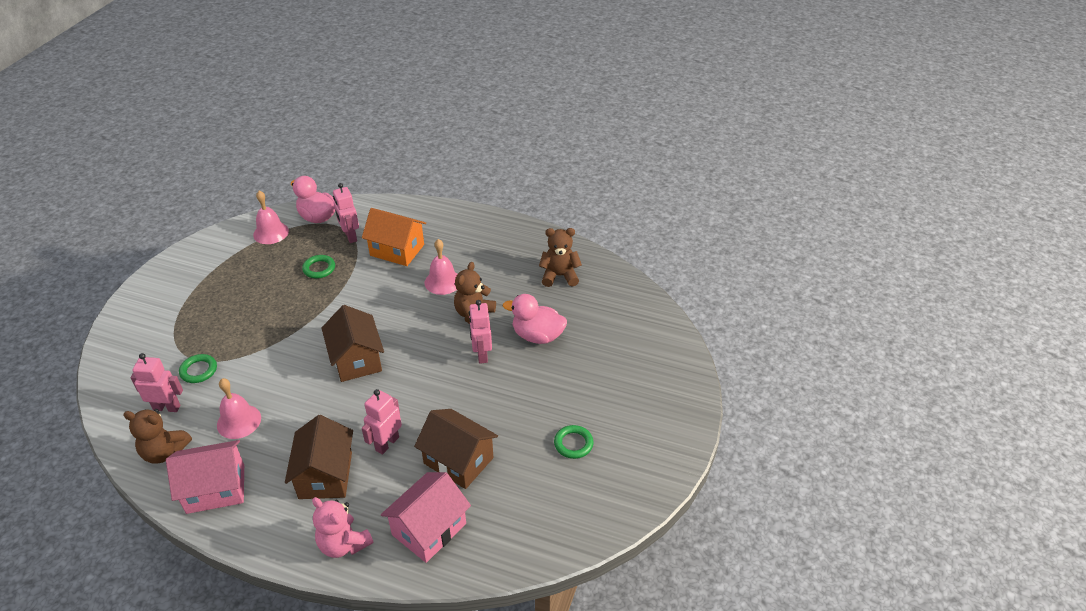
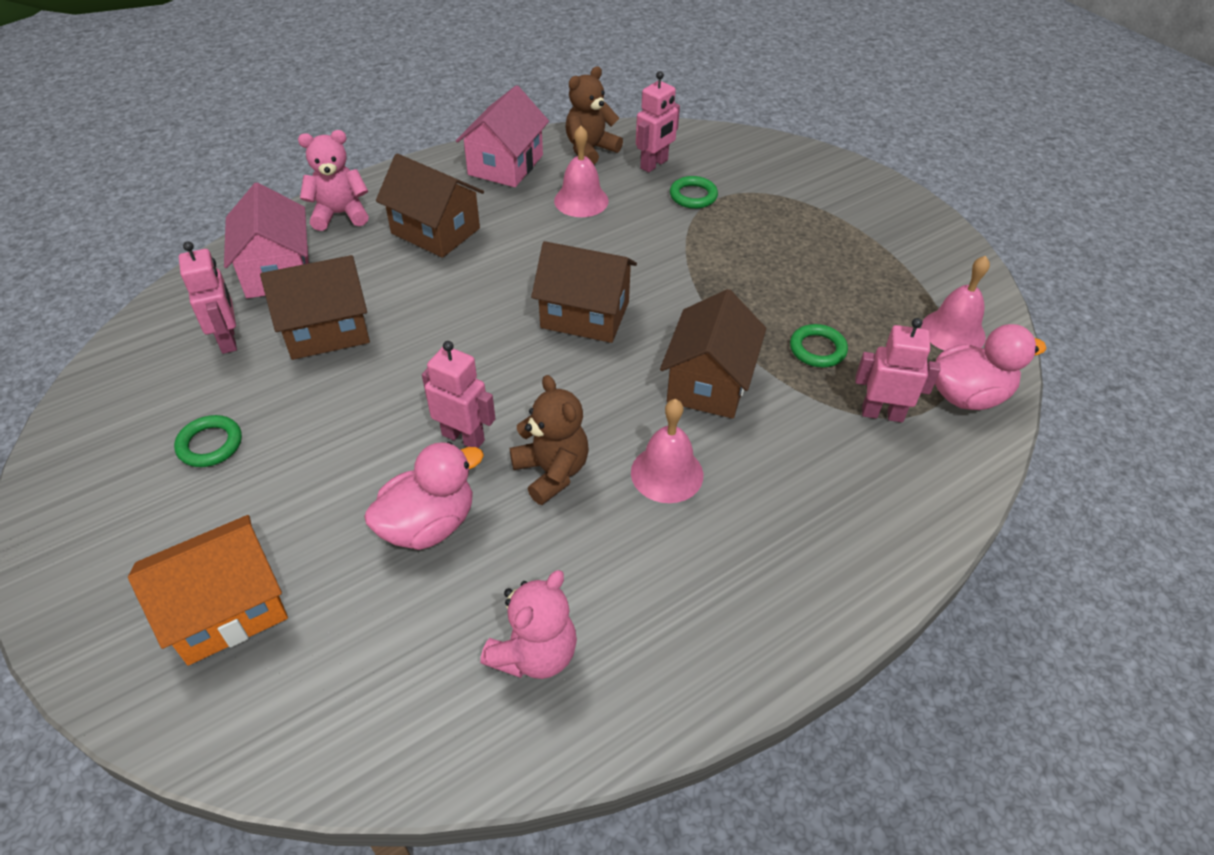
camera: 125 degrees right, 5 degrees up
(373, 293) = (709, 383): none -> brown house
(387, 443) = (422, 287): pink robot -> pink robot (228, 339)
(397, 250) = (800, 455): orange house -> orange house (227, 609)
(559, 276) = (534, 654): brown teddy bear -> pink teddy bear

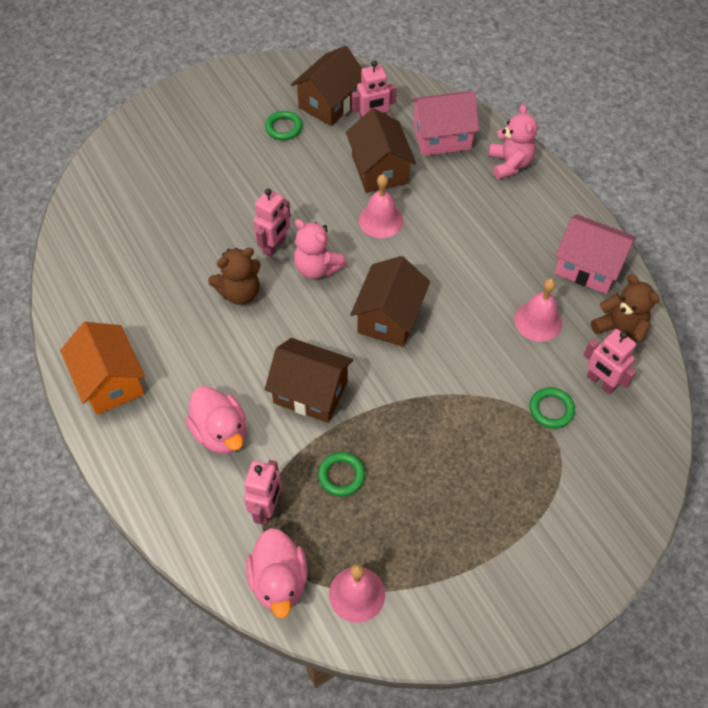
camera: 95 degrees right, 10 degrees up
(227, 609) = (170, 152): orange house -> orange house (110, 381)
(428, 525) = (209, 231): pink duck -> pink duck (221, 432)
(435, 231) = (491, 222): brown house -> brown house (330, 103)
(534, 654) = (115, 282): pink teddy bear -> pink teddy bear (317, 268)
(667, 473) = (229, 356): pink bell -> pink bell (381, 220)

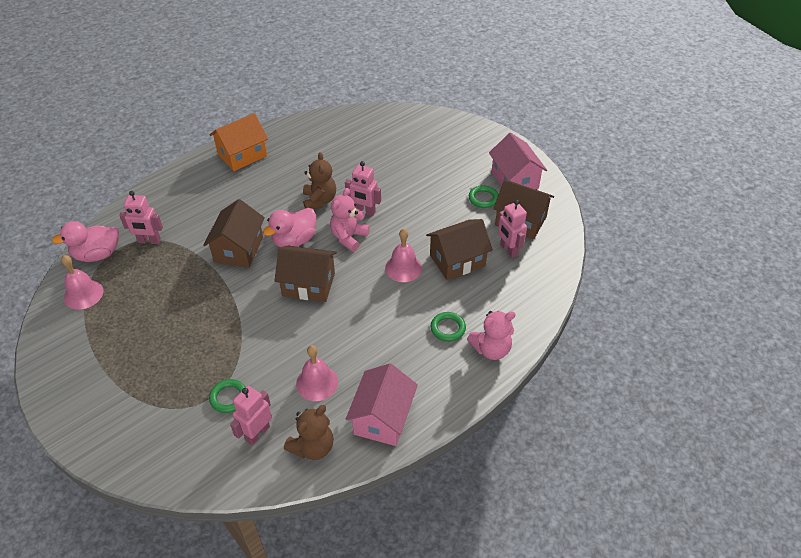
camera: 80 degrees right, 10 degrees down
(221, 432) = (205, 210): pink duck -> pink duck (294, 240)
(240, 292) = (319, 200): brown teddy bear -> brown teddy bear turned 150 degrees counterclockwise
(341, 475) = (172, 275): green ring -> green ring (448, 328)
(441, 137) = (507, 297): pink house -> pink house (514, 180)

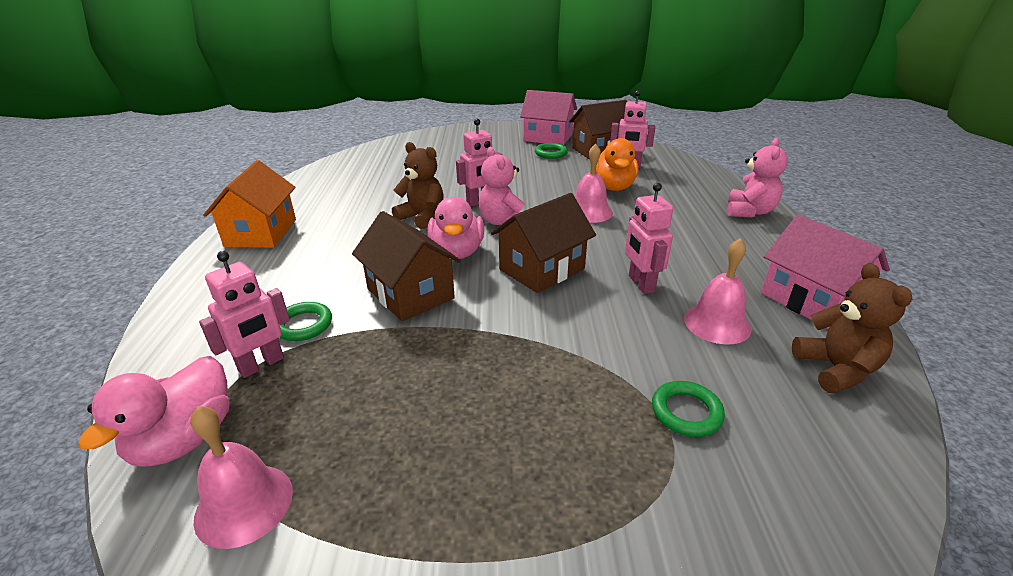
camera: 50 degrees left, 15 degrees down
(257, 433) = (782, 411): pink robot -> pink robot (641, 284)
(448, 328) = (701, 220): green ring -> green ring (303, 325)
(457, 260) = (613, 187): brown house -> orange duck

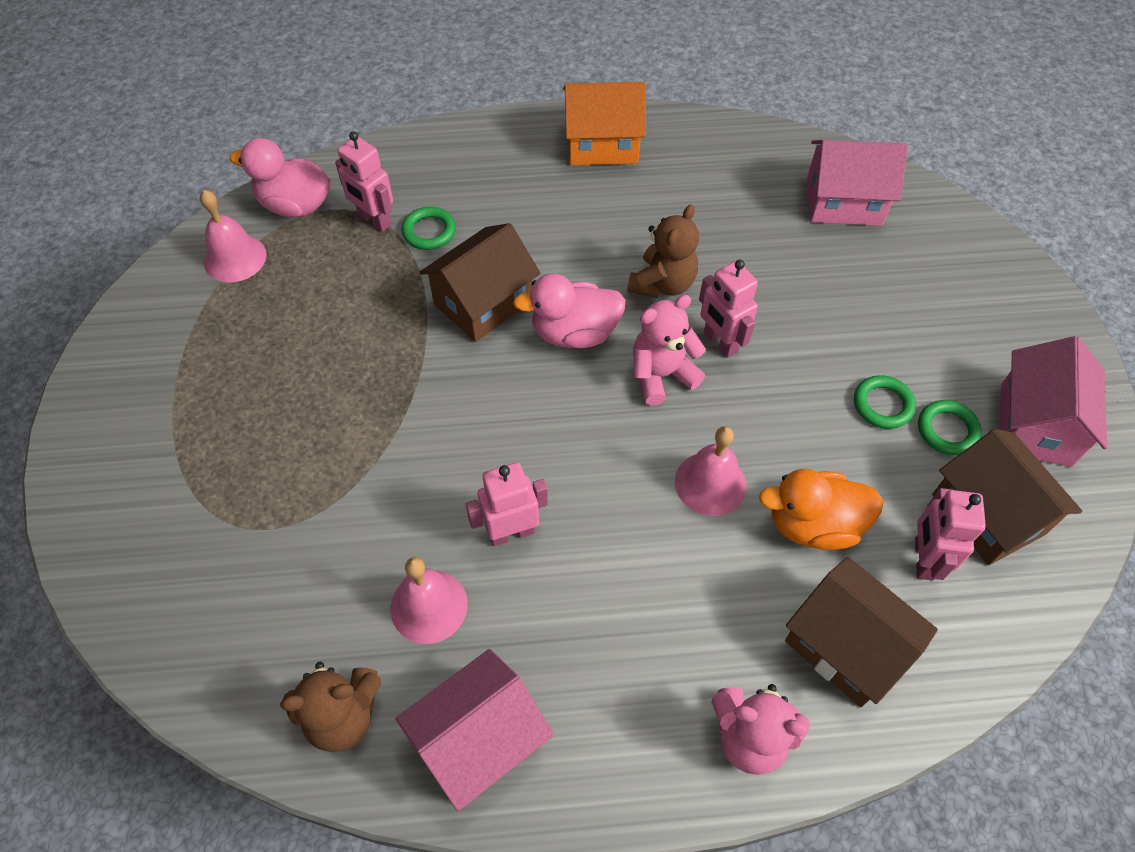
camera: 85 degrees right, 25 degrees up
(381, 161) = (843, 202): none -> pink house
(542, 269) = (540, 423): brown house -> brown house (846, 646)
(686, 412) = (292, 546): green ring -> green ring (882, 405)

